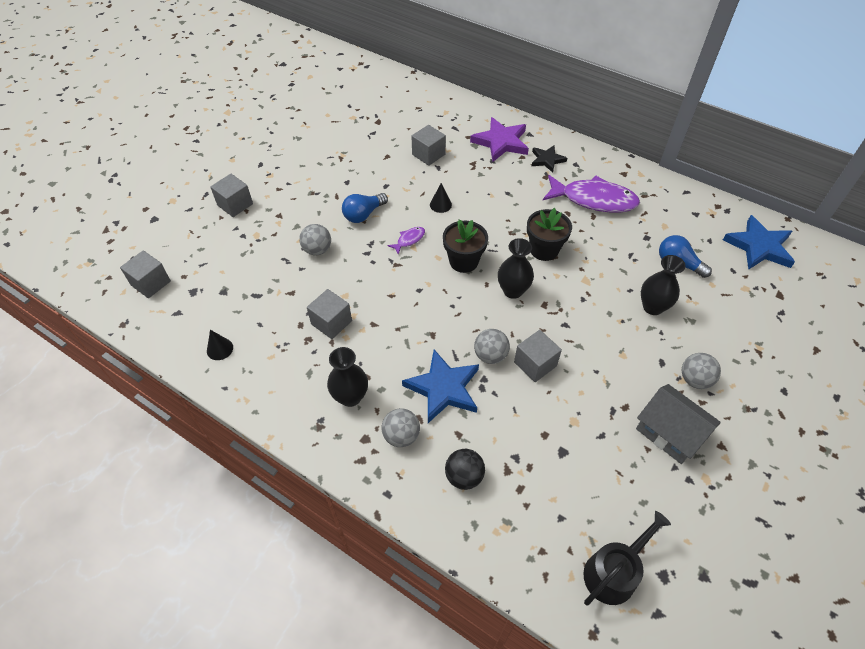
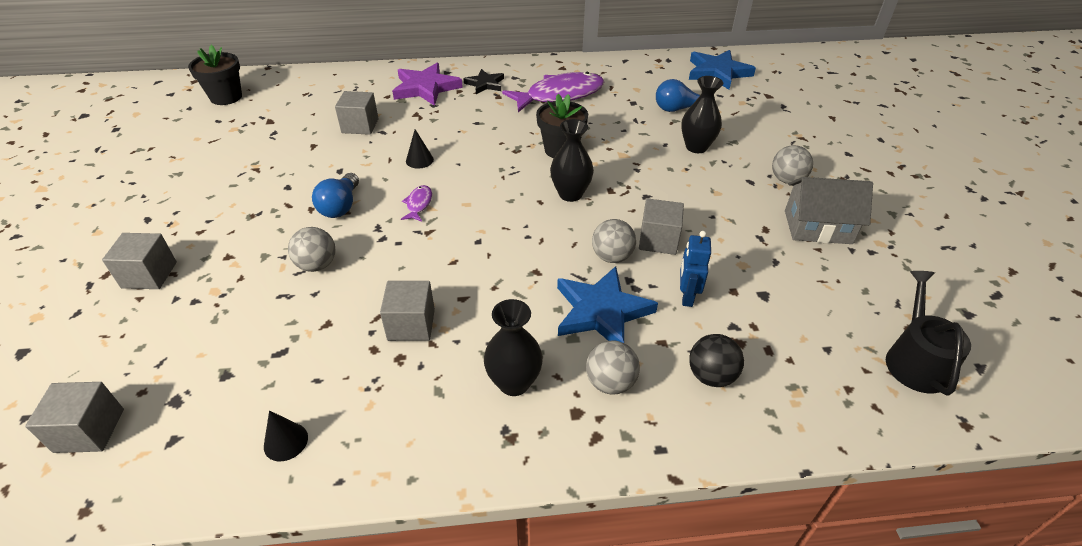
camera: 40 degrees left, 10 degrees down
(463, 261) = (496, 194): black flower pot -> black flower pot (226, 97)
(508, 416) = (687, 296): none -> blue robot

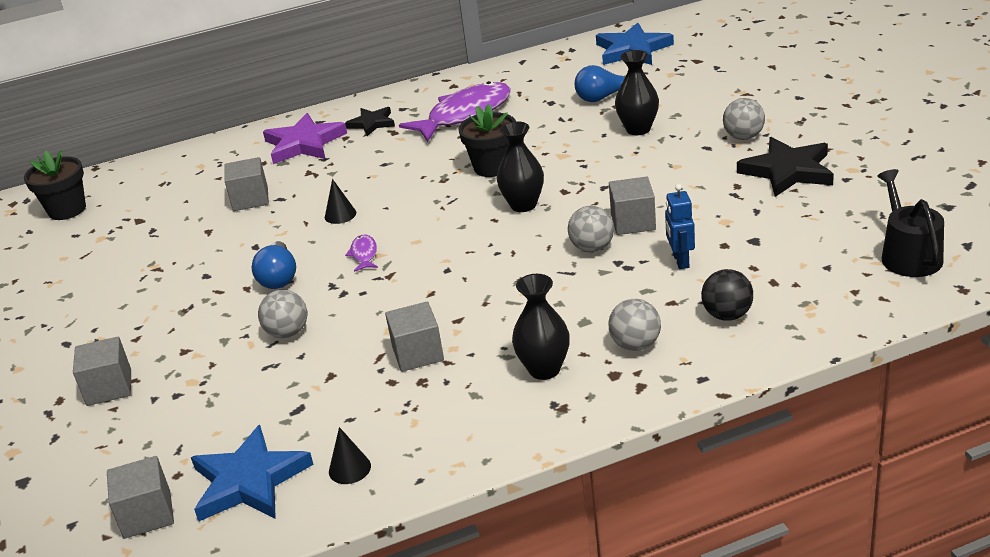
camera: 10 degrees left, 10 degrees down
(601, 311) = (602, 294): blue star -> blue star (249, 481)
(817, 227) = (787, 171): grey house -> black star

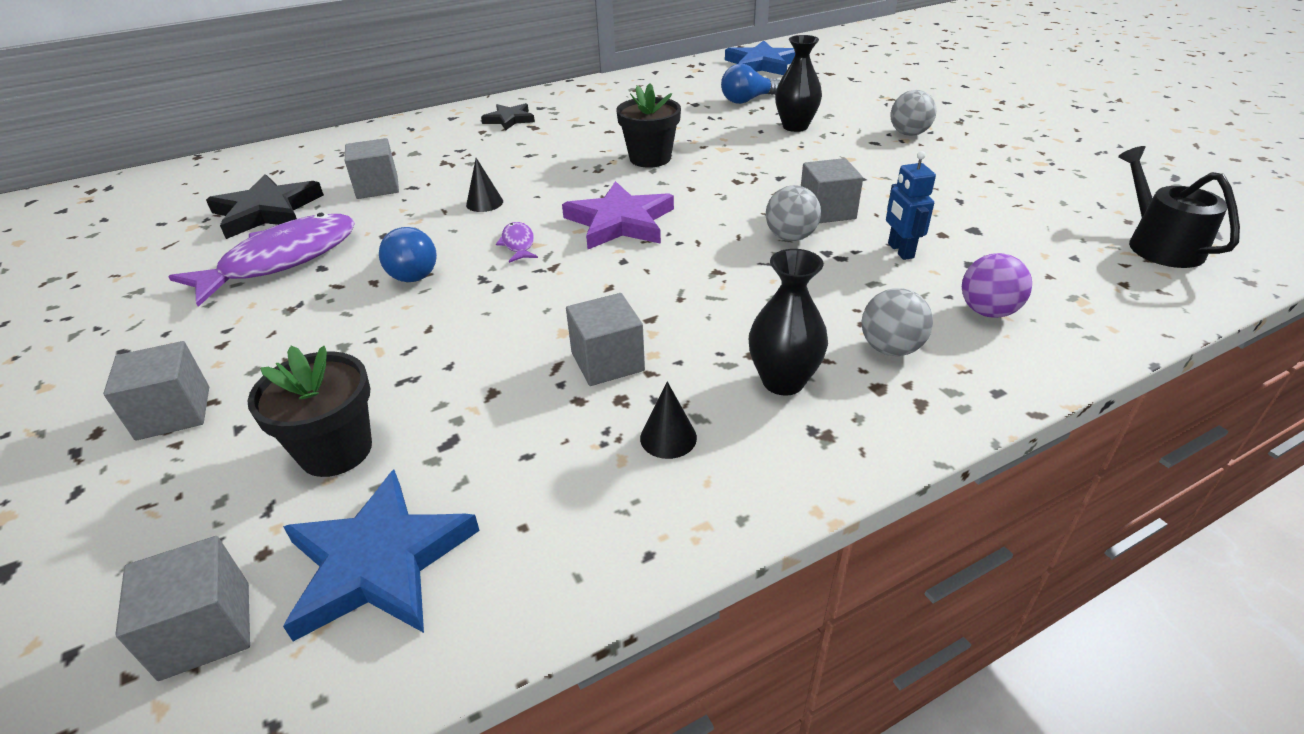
camera: 10 degrees left, 5 degrees up
(67, 210) = (156, 197): black flower pot -> black flower pot (336, 450)
(287, 333) = (429, 336): grey ball -> none
(304, 143) = (437, 136): purple star -> purple star (620, 222)
(349, 468) = (537, 537): black cone -> black cone (668, 437)
(465, 114) = (607, 113): purple fish -> purple fish (282, 260)
(523, 205) = (695, 194): black vase -> none
(727, 315) = (987, 311): black ball -> purple ball
(787, 171) = (972, 163): black star -> black star (267, 211)

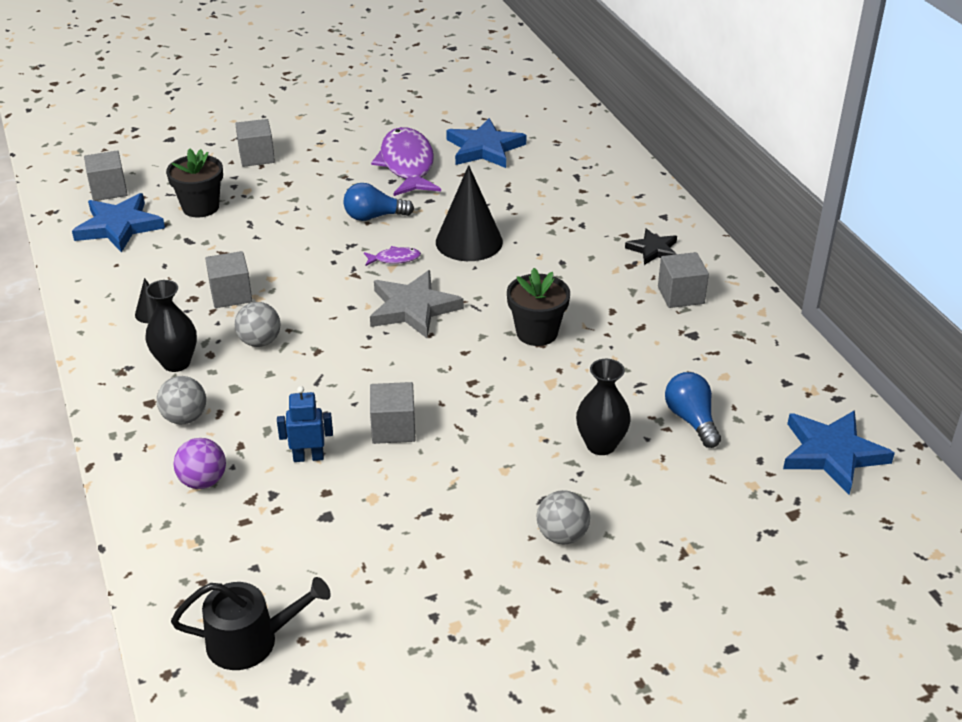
camera: 95 degrees right, 0 degrees up
(267, 211) = (484, 148): black star -> blue star
(282, 260) = (407, 165): purple fish -> purple fish turned 150 degrees counterclockwise
(377, 187) = (513, 190): grey cube -> grey cube (680, 295)
(484, 203) = (469, 241): black cone -> black cone, size x2.19
(620, 222) = (413, 308): purple star -> grey star
(790, 237) = (355, 397): grey ball -> grey ball (260, 341)

